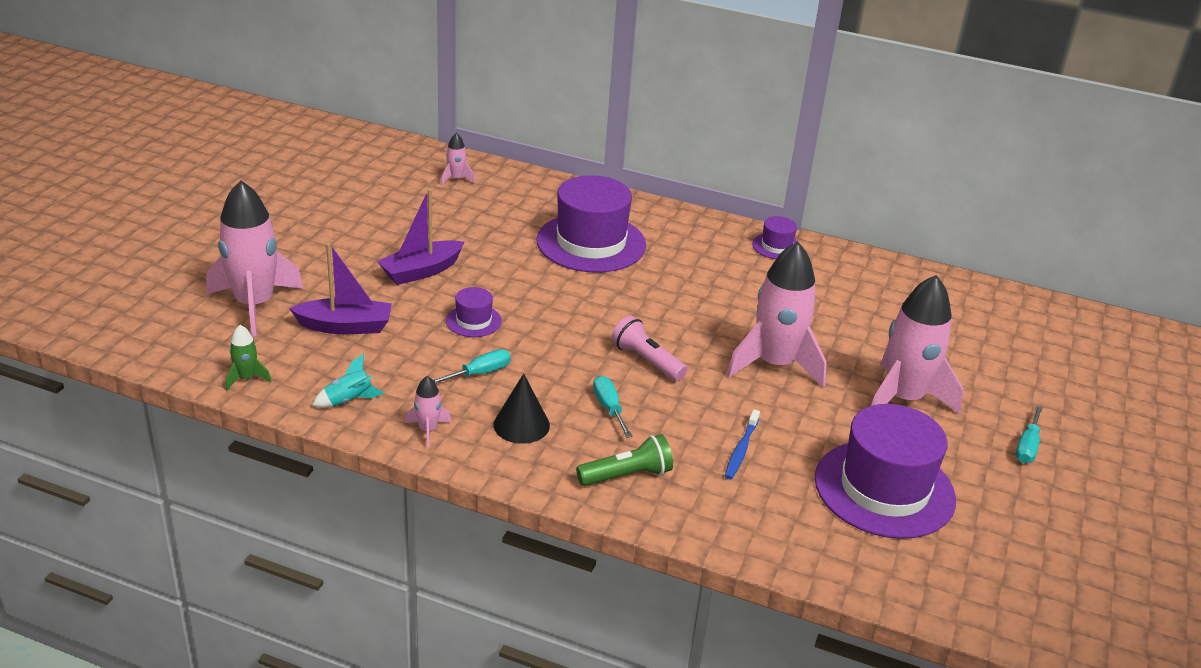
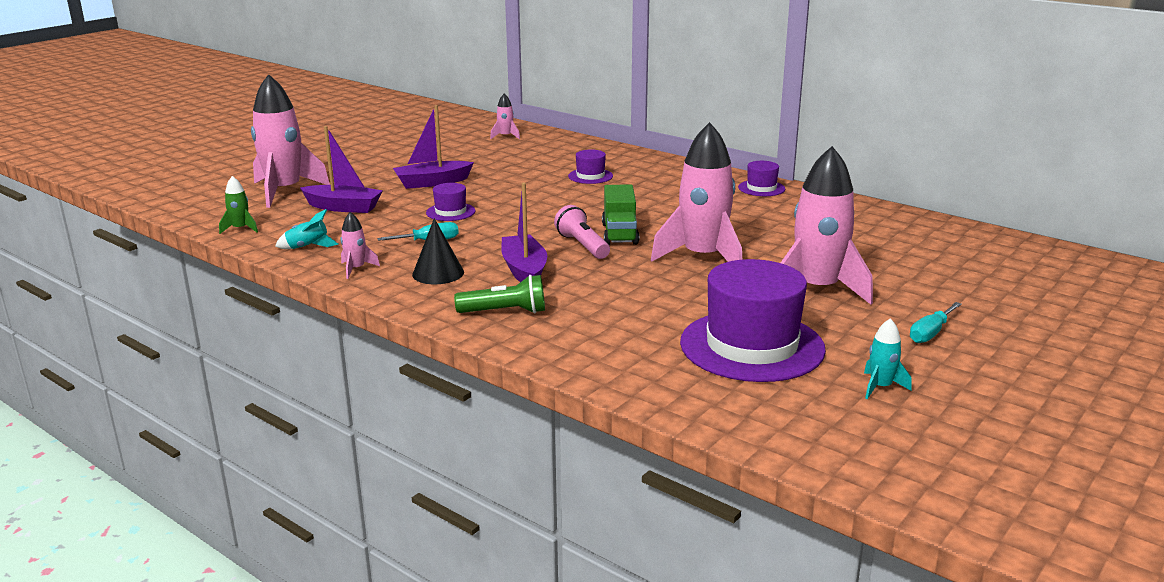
camera: 20 degrees right, 10 degrees down
(591, 243) = (590, 176): purple hat -> purple hat, size x0.46
(609, 408) = (524, 270): turquoise screwdriver -> purple boat
(674, 337) = (619, 234): none -> green truck
(741, 450) = (626, 306): blue toothbrush -> none
(1018, 526) = (880, 387): none -> turquoise rocket

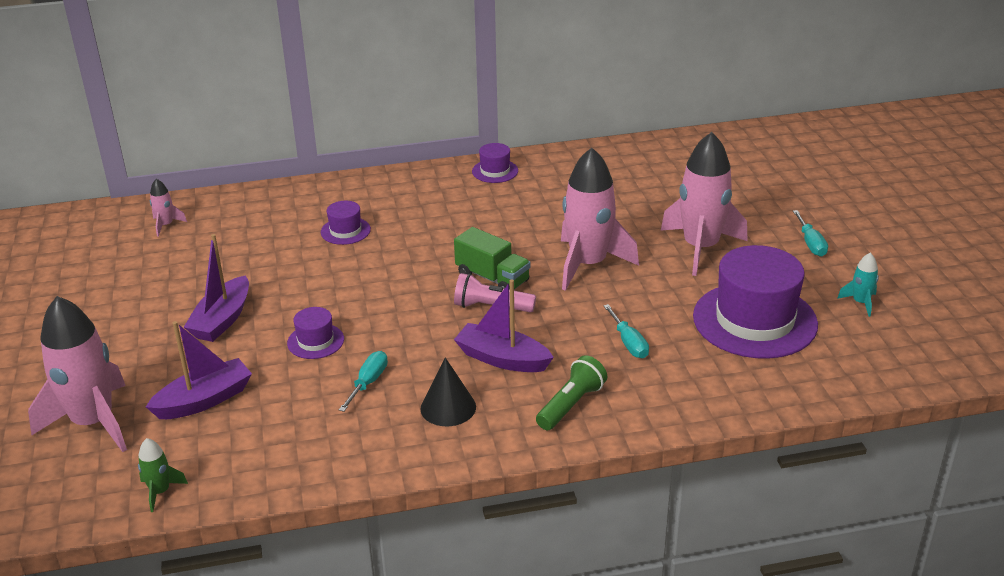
camera: 50 degrees left, 10 degrees up
(308, 247) = (279, 462): turquoise rocket -> none
(356, 269) = (375, 451): pink rocket -> none
(623, 306) = (629, 343): none -> turquoise screwdriver

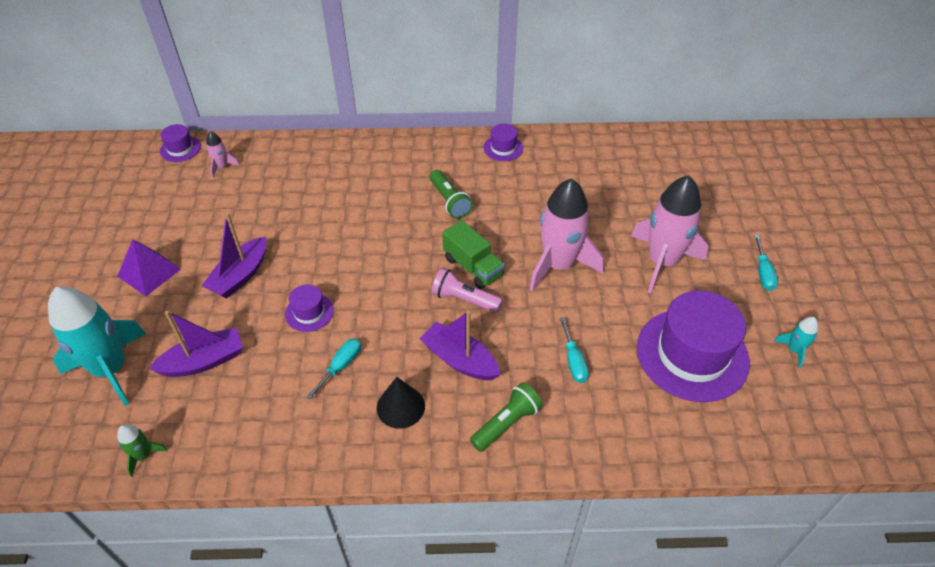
camera: 10 degrees right, 15 degrees up
(93, 422) = (111, 369): pink rocket -> turquoise rocket
(110, 330) = (149, 272): none -> purple pyramid
(345, 231) = (363, 195): purple hat -> purple hat (180, 149)
(448, 224) = (449, 201): none -> green flashlight

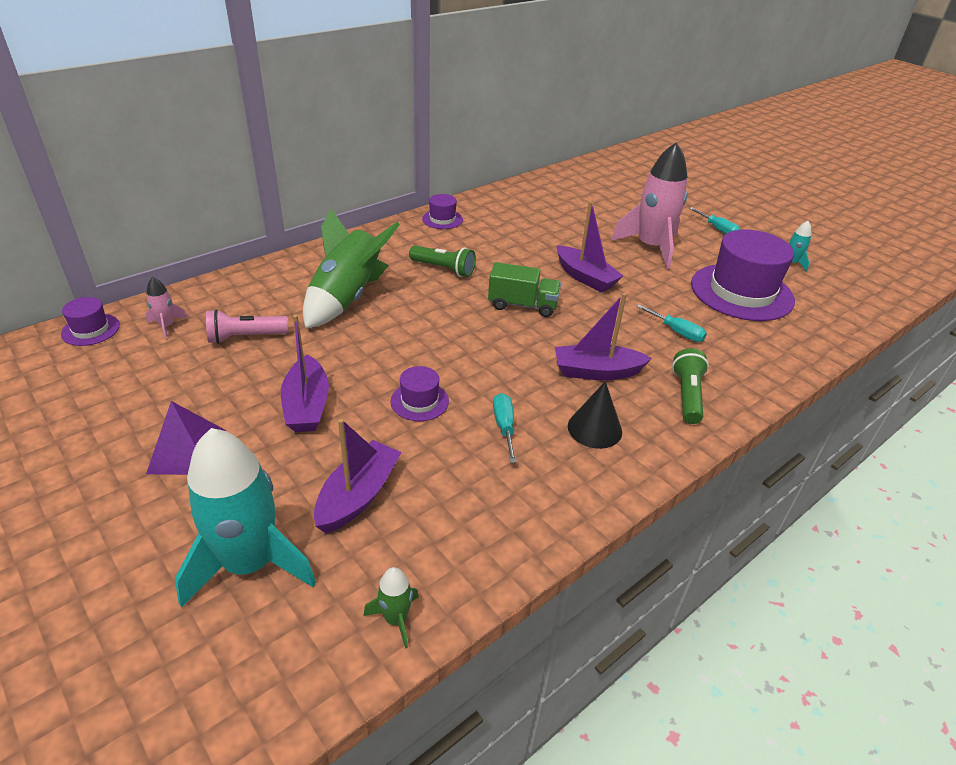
camera: 40 degrees left, 10 degrees down
(352, 196) = (347, 298): none -> green rocket
(464, 299) = (545, 330): pink flashlight -> pink flashlight (245, 337)
(558, 265) = (585, 277): pink rocket -> purple boat

